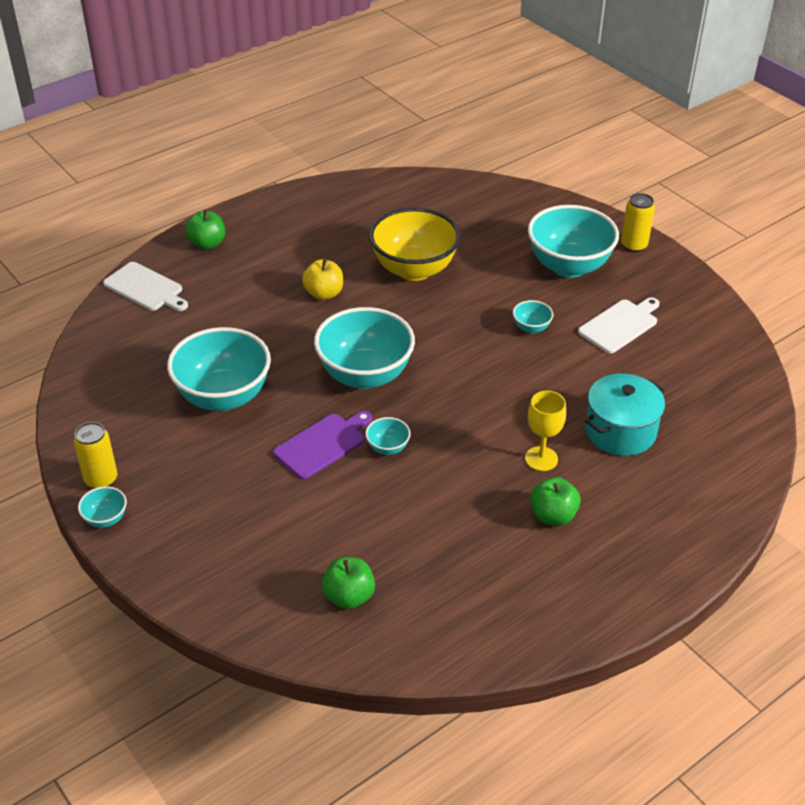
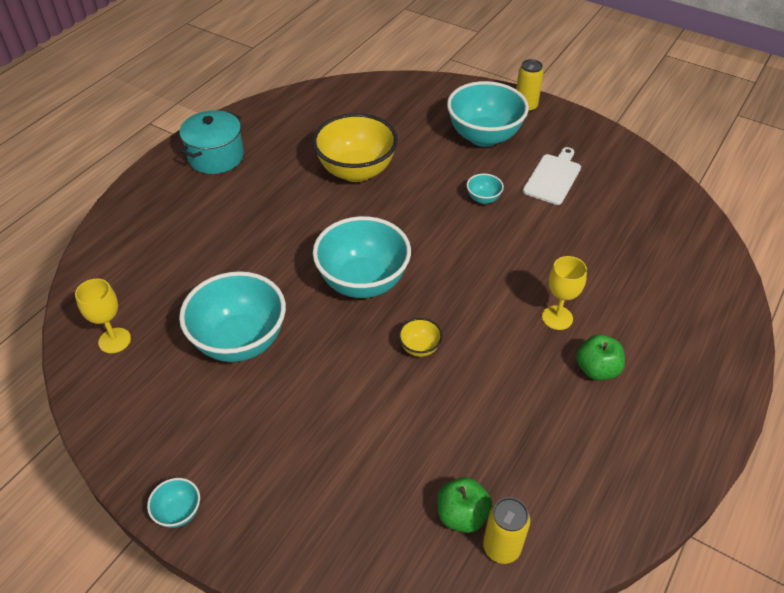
camera: 20 degrees left, 5 degrees up
(101, 479) = (154, 468): yellow can -> yellow can (501, 547)
(113, 366) = (114, 340): none -> yellow goblet
(145, 288) = (112, 251): white cutting board -> none
(207, 244) = (154, 193): green apple -> none
(322, 444) = (358, 362): purple cutting board -> none
(324, 293) = (287, 213): yellow apple -> none
(388, 448) = (419, 348): turquoise bowl -> yellow bowl
(620, 431) = (607, 272): turquoise pot -> turquoise pot (216, 157)

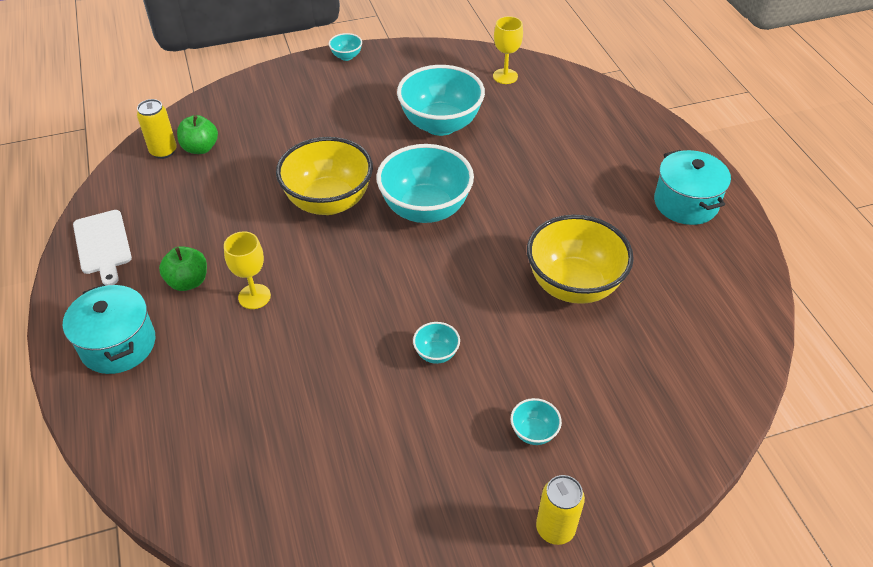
camera: 130 degrees right, 0 degrees up
(419, 348) = (329, 202): yellow bowl -> yellow bowl, size x2.34
(484, 137) = (533, 432): turquoise bowl -> turquoise bowl, size x0.43
(553, 177) = (405, 441): white cutting board -> white cutting board (103, 244)
(688, 360) = (118, 345): none -> turquoise pot

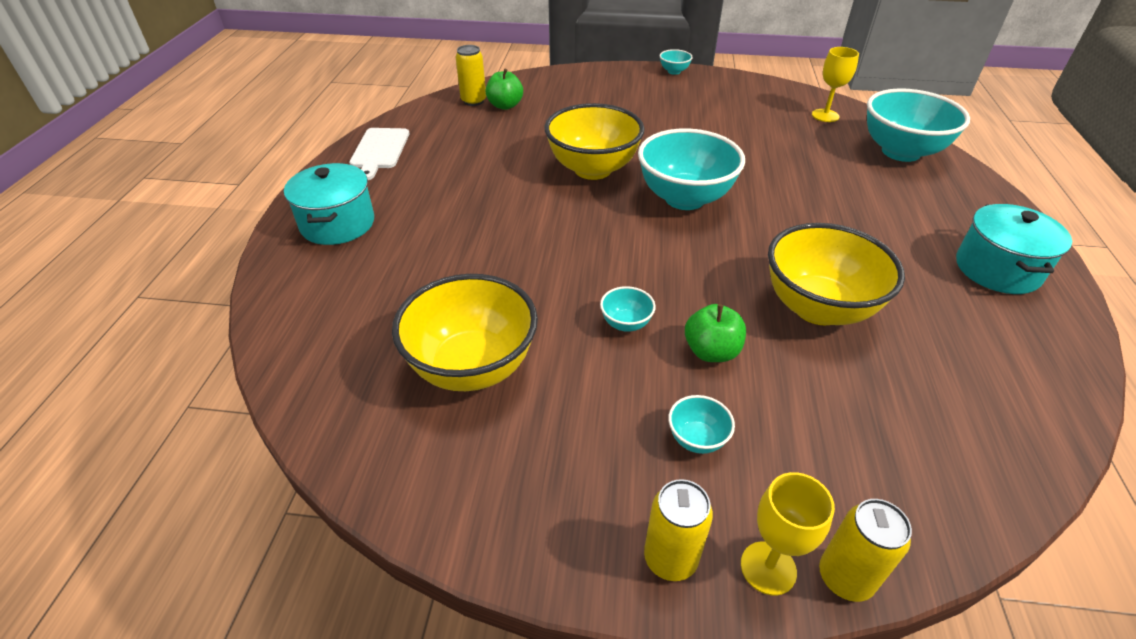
camera: 25 degrees right, 5 degrees down
(188, 282) = (428, 195): green apple -> green apple (711, 351)
(254, 296) = (477, 222): yellow goblet -> yellow goblet (768, 568)
(334, 441) = (472, 367): none -> yellow bowl
(440, 124) = (737, 137): turquoise bowl -> turquoise bowl (900, 152)
(666, 492) = (845, 578): none -> yellow can

